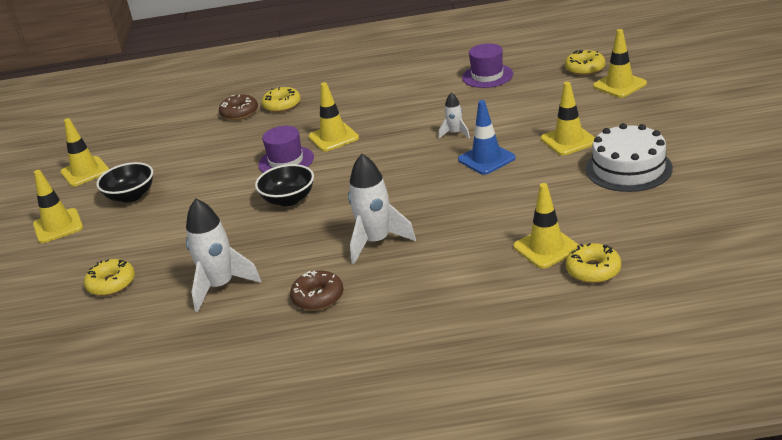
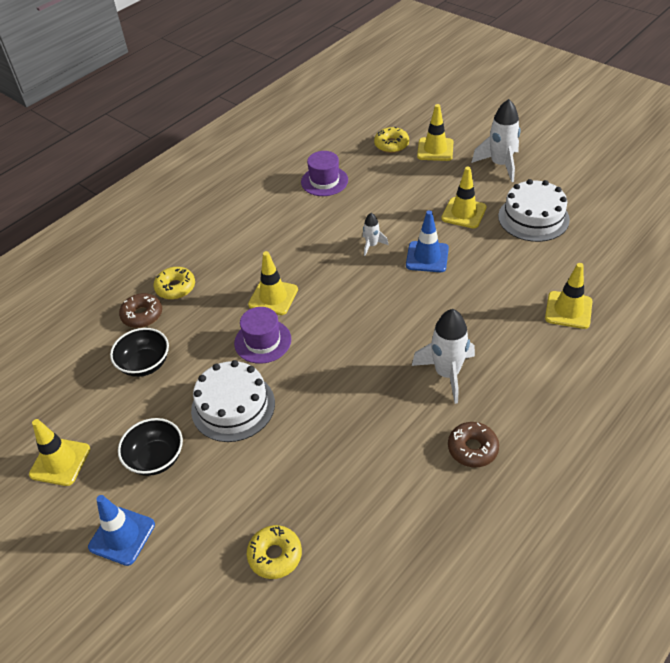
camera: 45 degrees left, 15 degrees up
(58, 226) = (122, 536): yellow traffic cone -> blue traffic cone
(212, 190) = (233, 406): none -> white cake
(220, 286) = (380, 491): white rocket -> white rocket (500, 165)
(288, 199) = (319, 376): black bowl -> black bowl (145, 364)
(593, 270) = (619, 311): yellow donut -> none

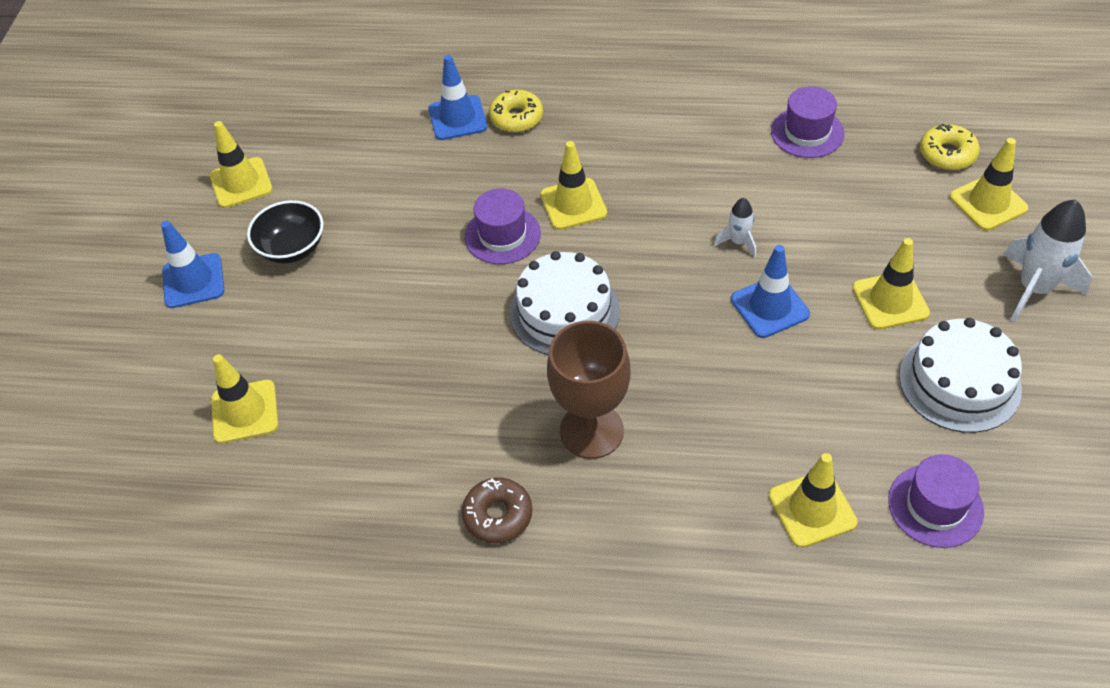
camera: 55 degrees right, 5 degrees up
(142, 315) = (457, 118): brown donut -> blue traffic cone
(145, 364) = (397, 163): black bowl -> none
(233, 406) = (397, 266): white cake -> white cake (564, 311)
(275, 555) = (245, 412): yellow donut -> yellow traffic cone
(447, 374) = (591, 431): white rocket -> brown goblet
(598, 265) = (935, 506): none -> purple hat

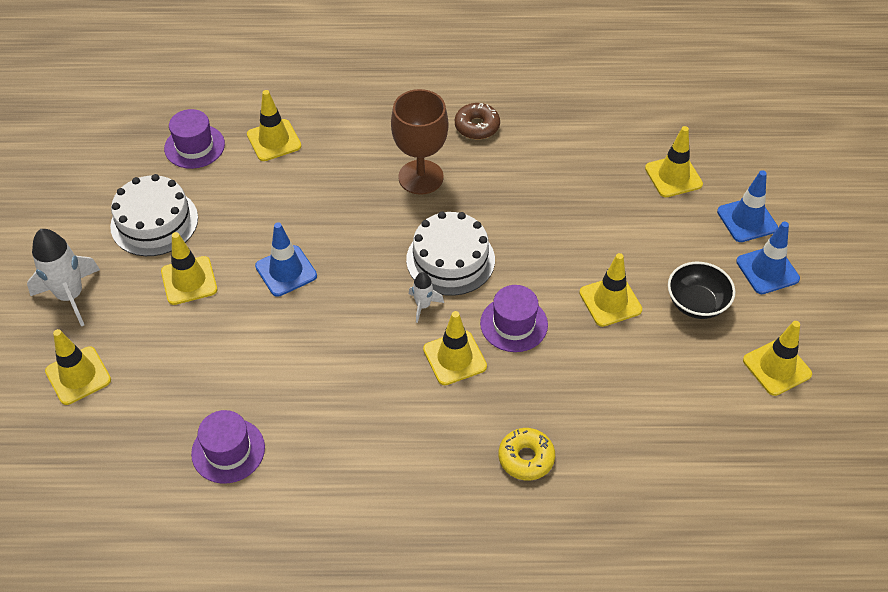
camera: 170 degrees right, 0 degrees up
(387, 254) = (610, 301): none -> yellow traffic cone
(457, 118) = (588, 455): blue traffic cone -> blue traffic cone (747, 220)
(738, 242) = (307, 327): white rocket -> white rocket (423, 306)
(947, 154) = (97, 429): yellow donut -> none

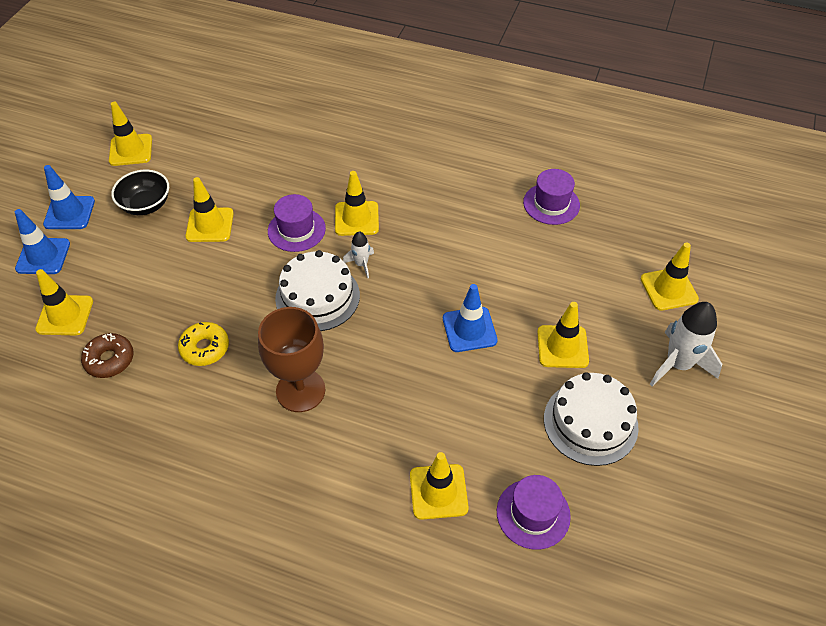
camera: 160 degrees left, 0 degrees up
(477, 126) = (208, 436): brown donut -> brown donut (109, 360)
(526, 458) = (342, 145): yellow donut -> yellow donut (205, 348)

